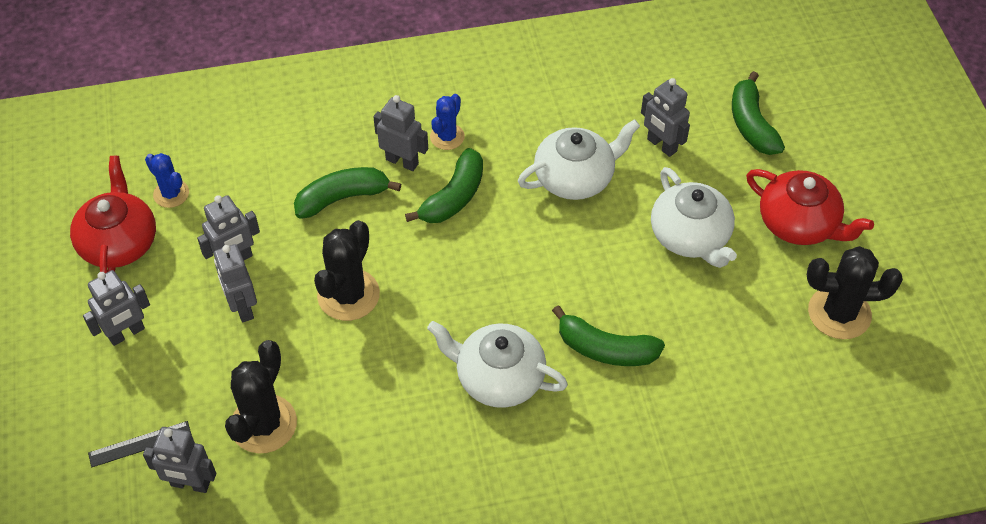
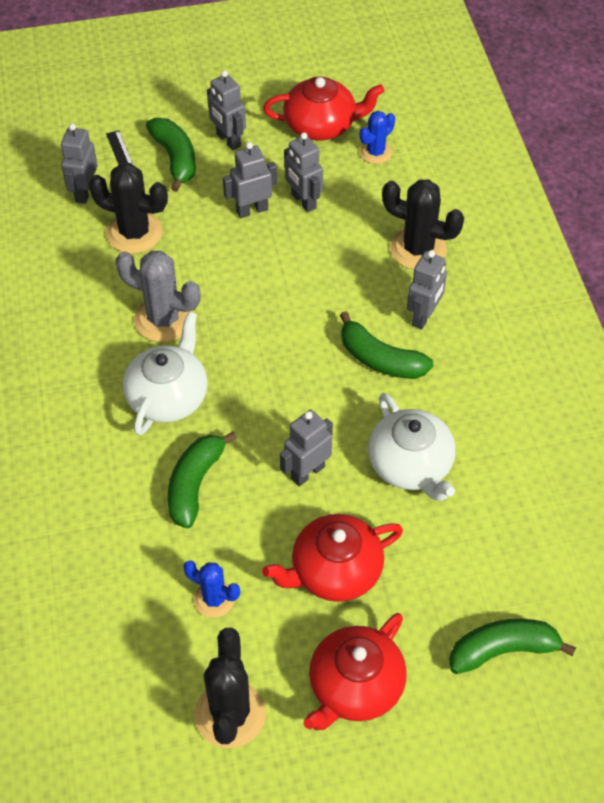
camera: 90 degrees right, 0 degrees up
(342, 198) = (375, 272): green banana -> green banana (175, 158)
(348, 295) = (263, 282): black cactus -> black cactus (418, 249)
(395, 387) = (163, 319): none -> grey cactus
(447, 137) = (459, 352): blue cactus -> blue cactus (214, 599)
(661, 145) = (463, 551): grey robot -> grey robot (307, 472)
(691, 236) = (334, 571): white teapot -> red teapot

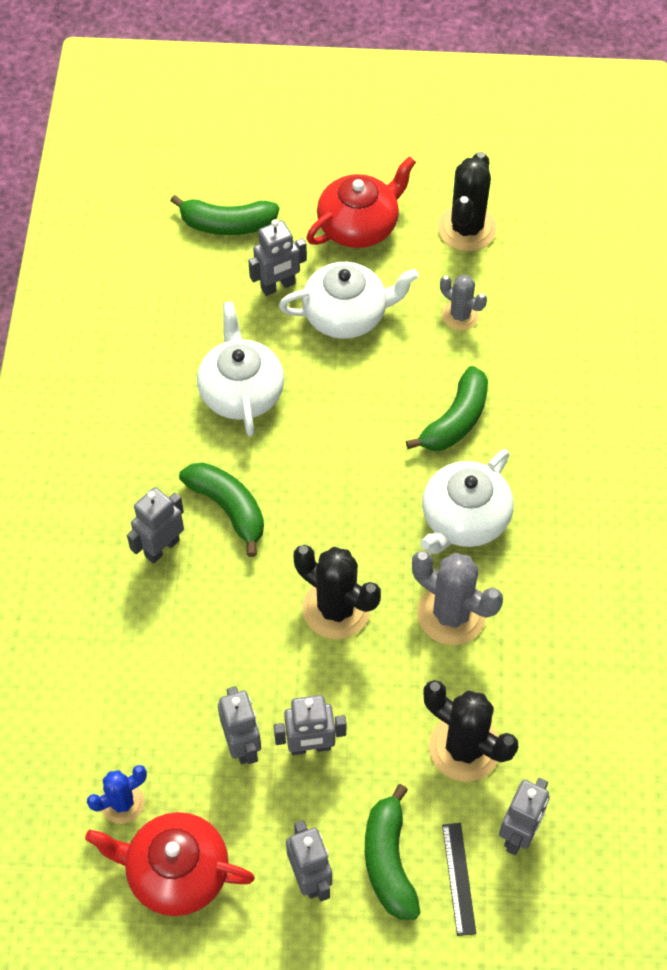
camera: 165 degrees left, 5 degrees up
(214, 599) = (460, 315): blue cactus -> grey cactus
(307, 472) = (343, 407): grey robot -> grey robot (278, 286)
(334, 571) = (347, 314): red teapot -> white teapot
(418, 249) = (131, 638): black cactus -> black cactus (336, 608)

